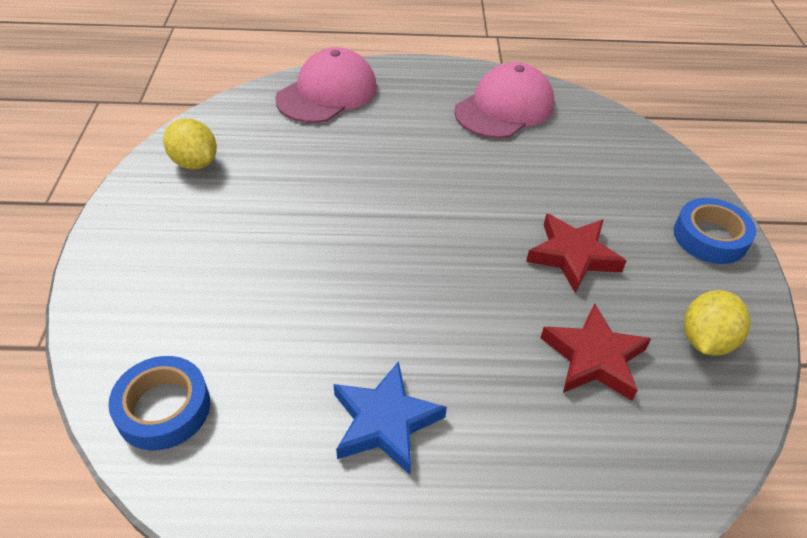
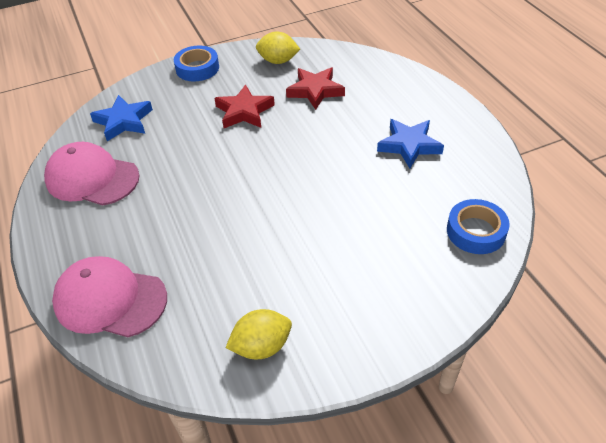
camera: 110 degrees left, 0 degrees up
(194, 162) = (261, 346): yellow lemon -> yellow lemon turned 45 degrees clockwise
(601, 145) = (123, 121): none -> blue star

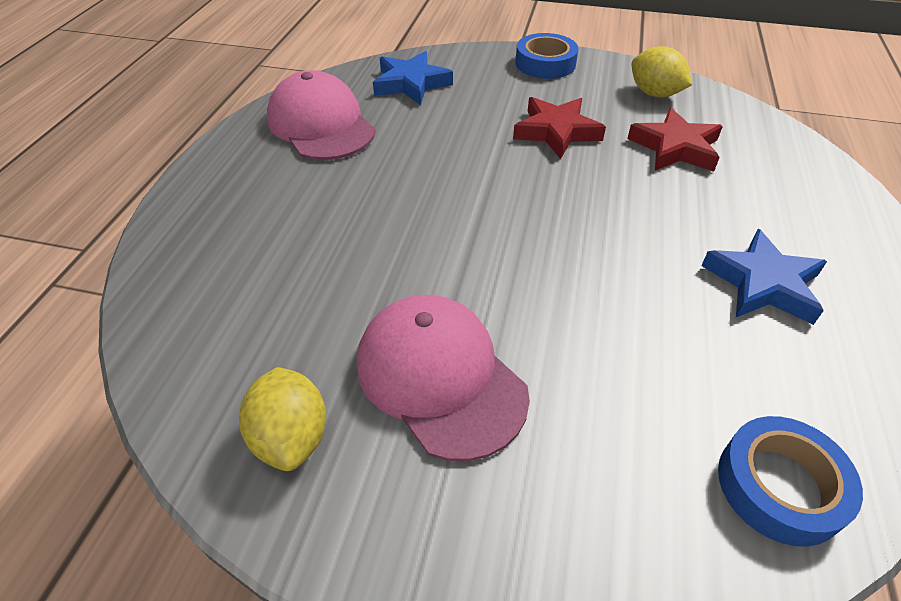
camera: 35 degrees right, 0 degrees up
(110, 300) = (200, 261): pink cap -> pink cap (440, 377)
(261, 346) = (291, 437): yellow lemon -> yellow lemon turned 60 degrees clockwise

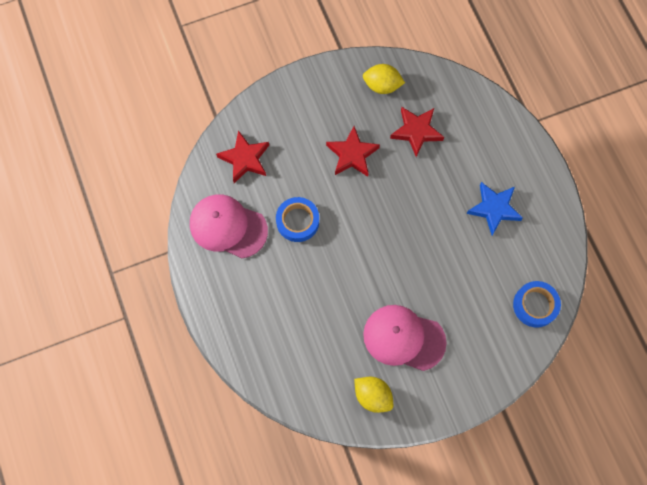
camera: 35 degrees left, 25 degrees up
(411, 84) = (245, 159): blue star -> red star
(545, 63) = (305, 90): blue tape -> blue tape (297, 221)

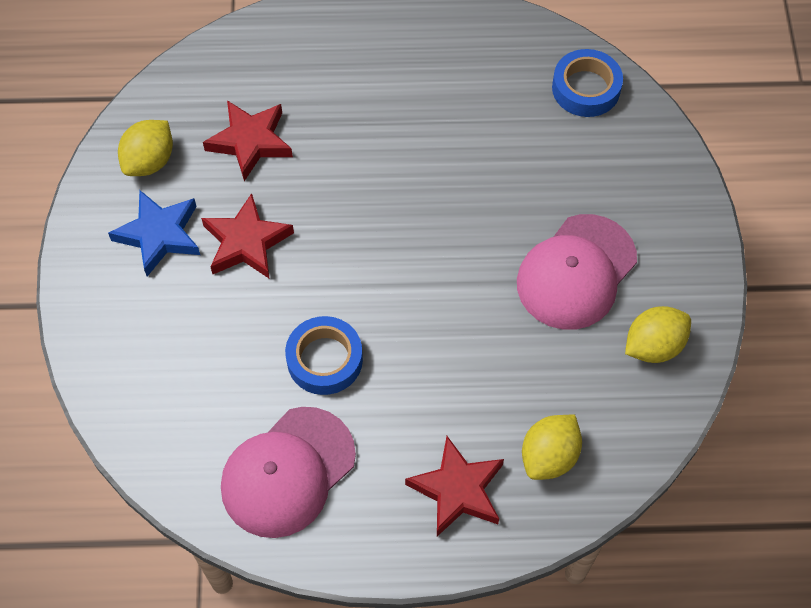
camera: 70 degrees left, 10 degrees down
(245, 159) = (177, 406): red star -> red star (457, 490)
(284, 358) = (549, 456): none -> yellow lemon
(494, 209) = (420, 86): blue star -> blue star (159, 235)

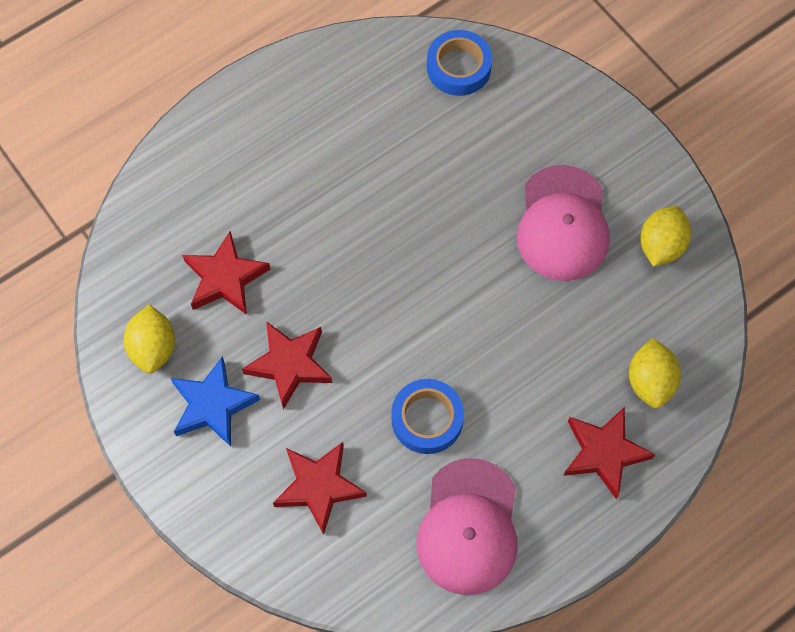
camera: 35 degrees left, 5 degrees up
(190, 355) = (319, 487): none -> red star

